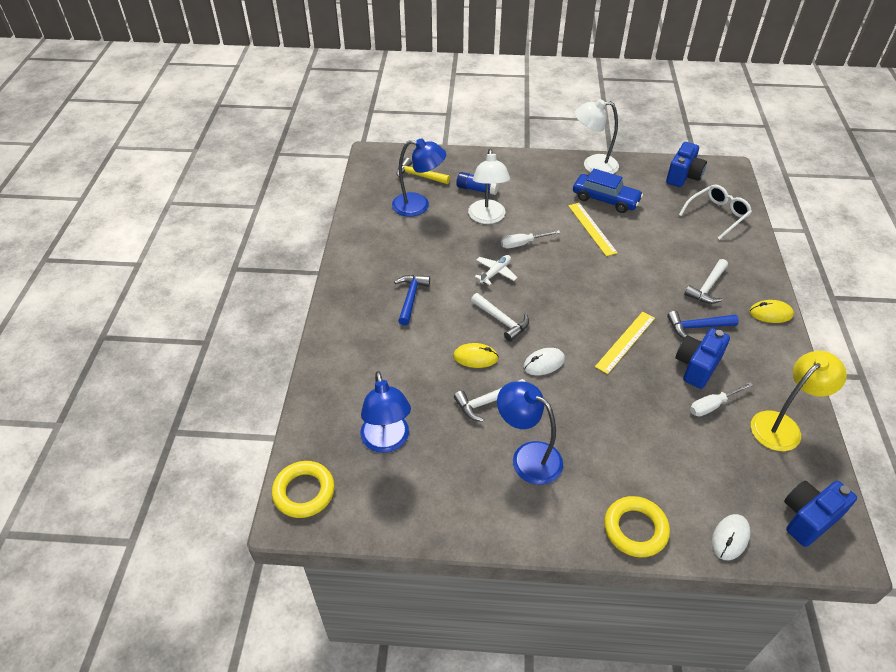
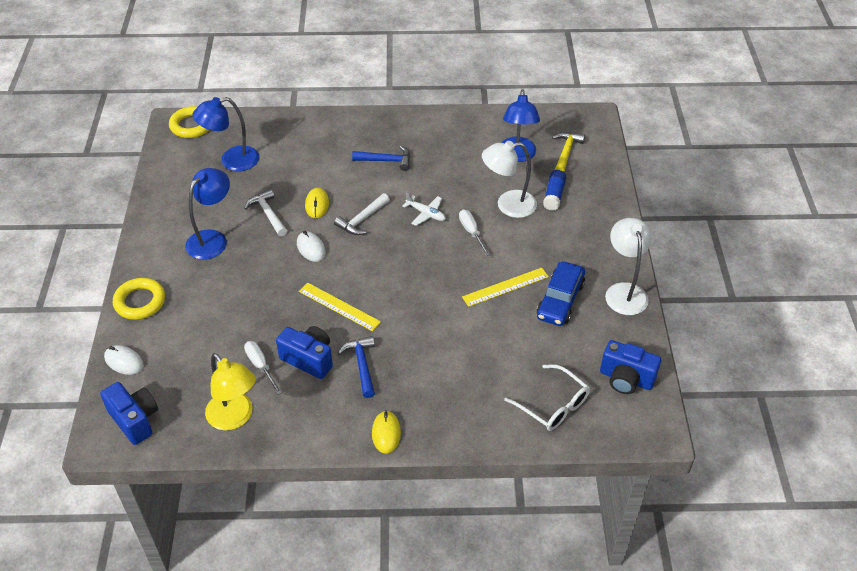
camera: 85 degrees right, 0 degrees up
(707, 287) = (422, 380): white hammer -> none

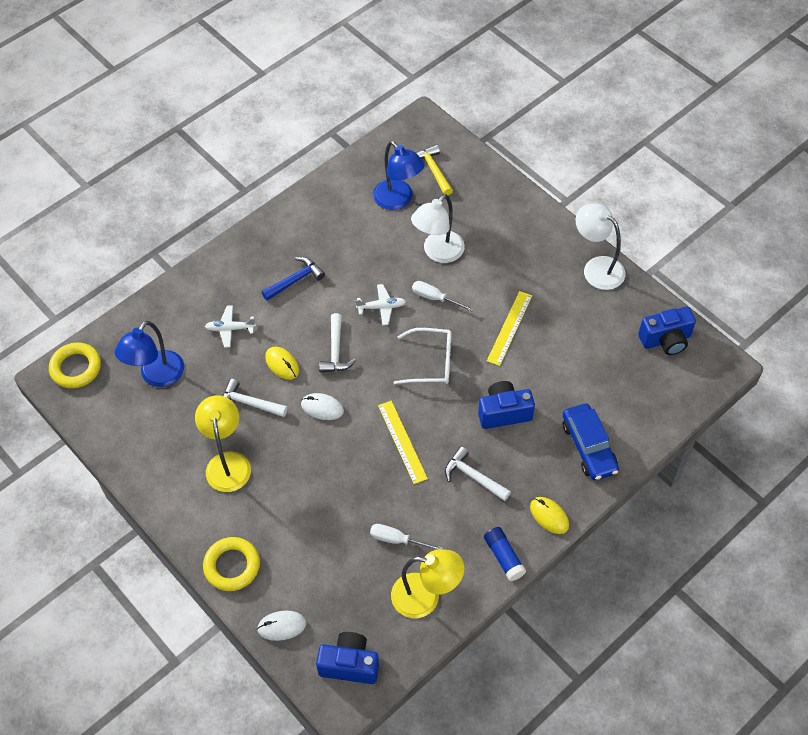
camera: 40 degrees left, 10 degrees up
(212, 239) = (227, 462): blue lamp -> yellow lamp
(309, 162) = (230, 329): none -> white plane
(309, 359) = (428, 504): blue camera -> blue camera (504, 412)
(339, 306) = (402, 441): yellow ruler -> yellow ruler turned 75 degrees clockwise
(362, 365) = (473, 476): blue hammer -> white hammer
(553, 405) = (639, 400): white glasses -> white glasses (432, 362)
(554, 195) = (464, 218): blue glue stick -> blue glue stick (504, 557)
(560, 300) = (560, 310): blue car -> blue car (588, 447)

